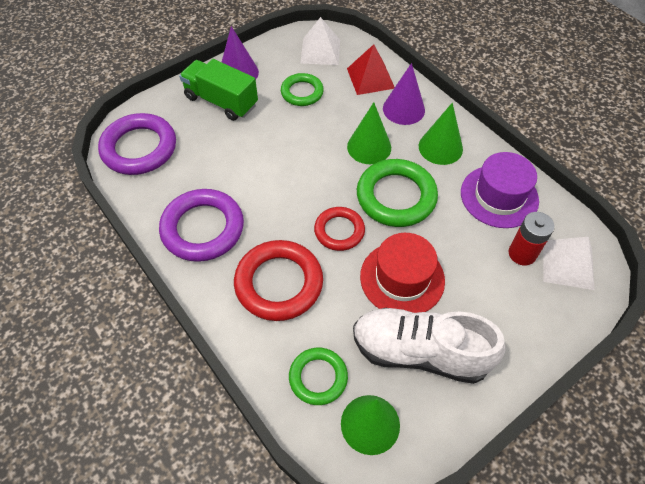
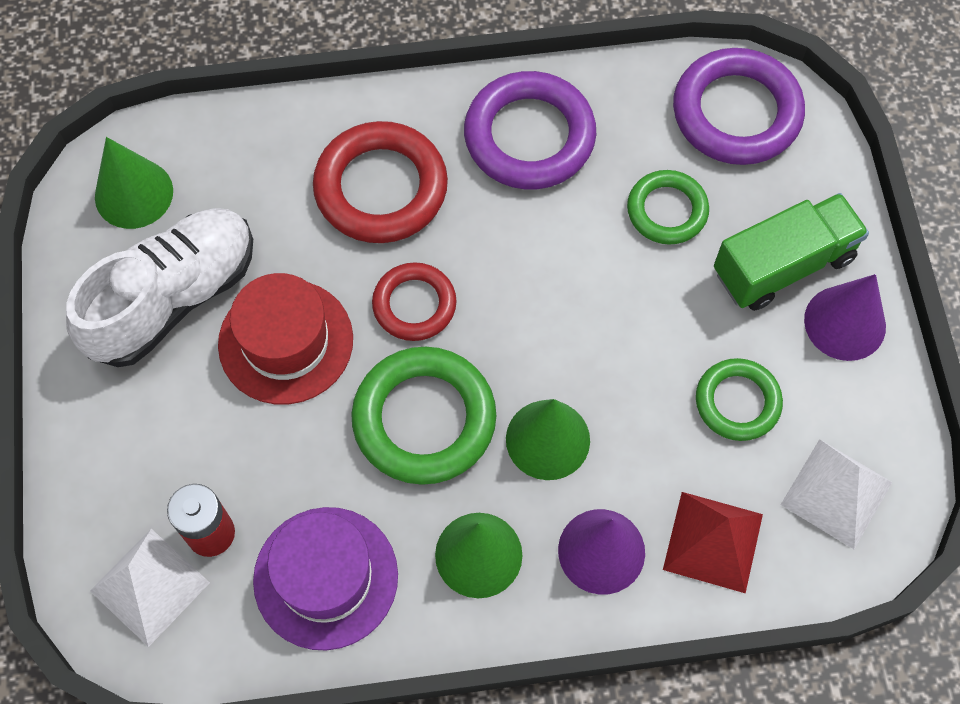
camera: 120 degrees right, 10 degrees up
(318, 377) = (225, 169): green ring -> green ring (667, 210)

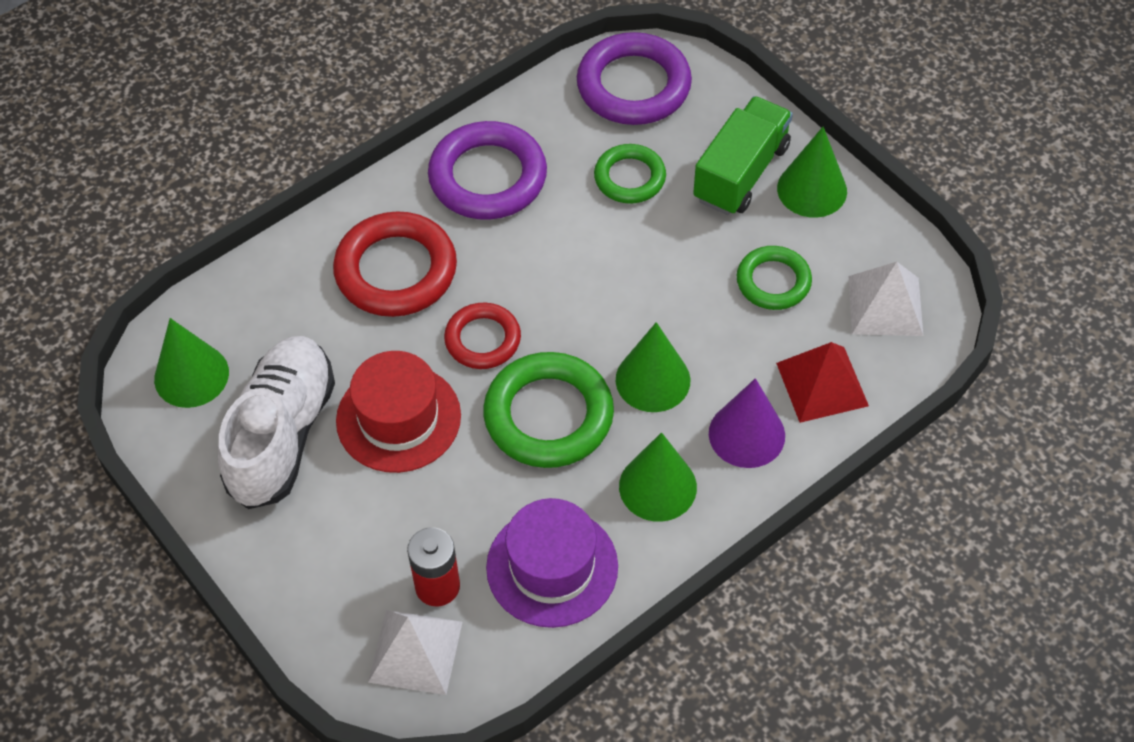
camera: 30 degrees left, 10 degrees down
(845, 323) = (812, 189): purple cone -> green cone

